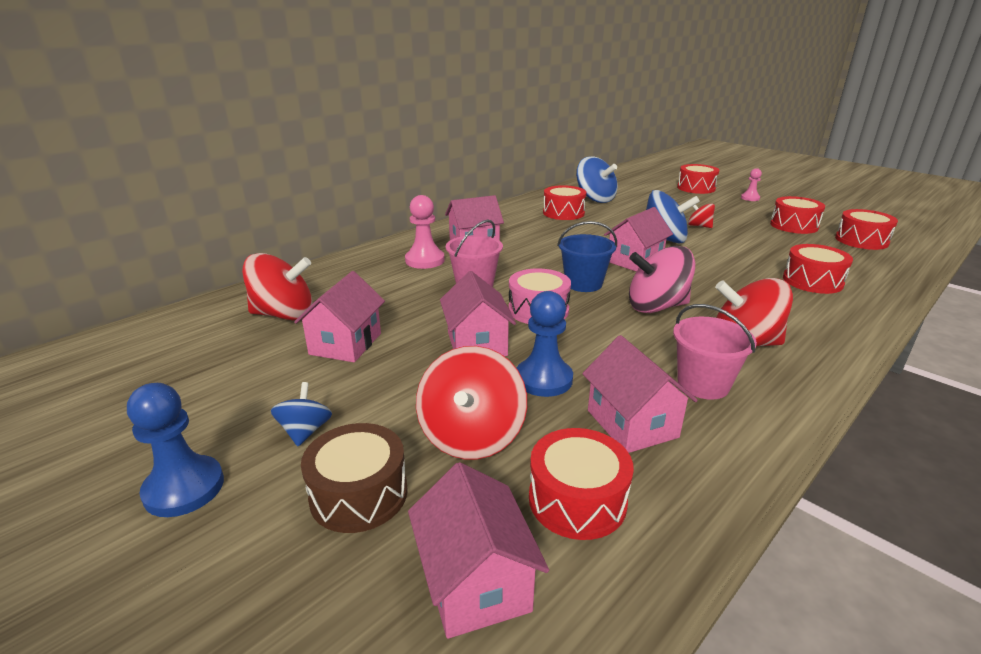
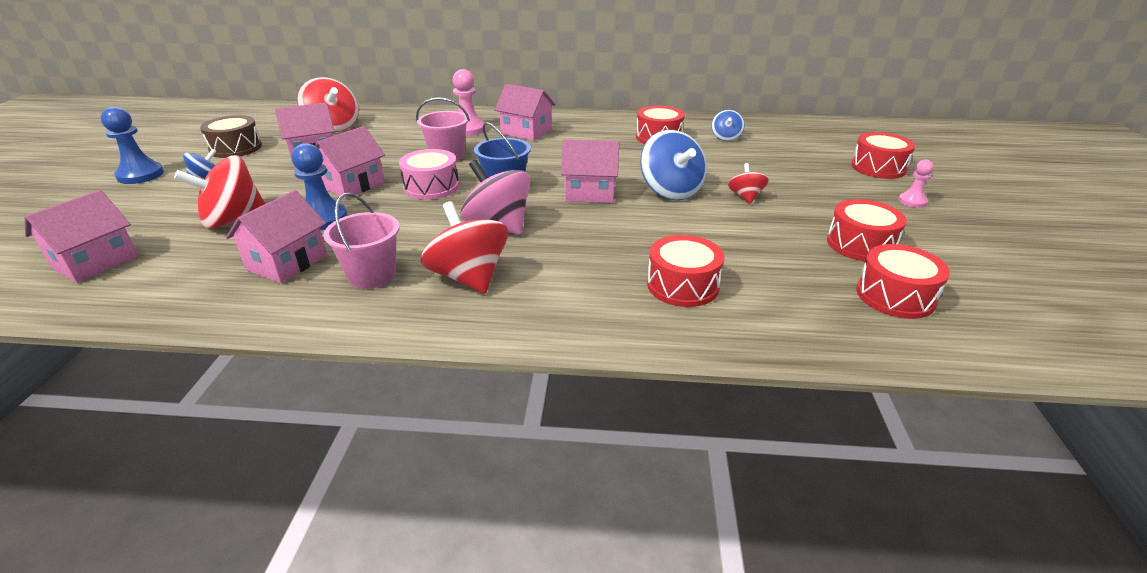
camera: 50 degrees right, 5 degrees up
(359, 494) = (156, 211): brown drum -> brown drum (235, 148)
(577, 500) = (183, 268): red drum -> none
(595, 199) = (726, 137): blue spinning top -> blue spinning top, size x0.54

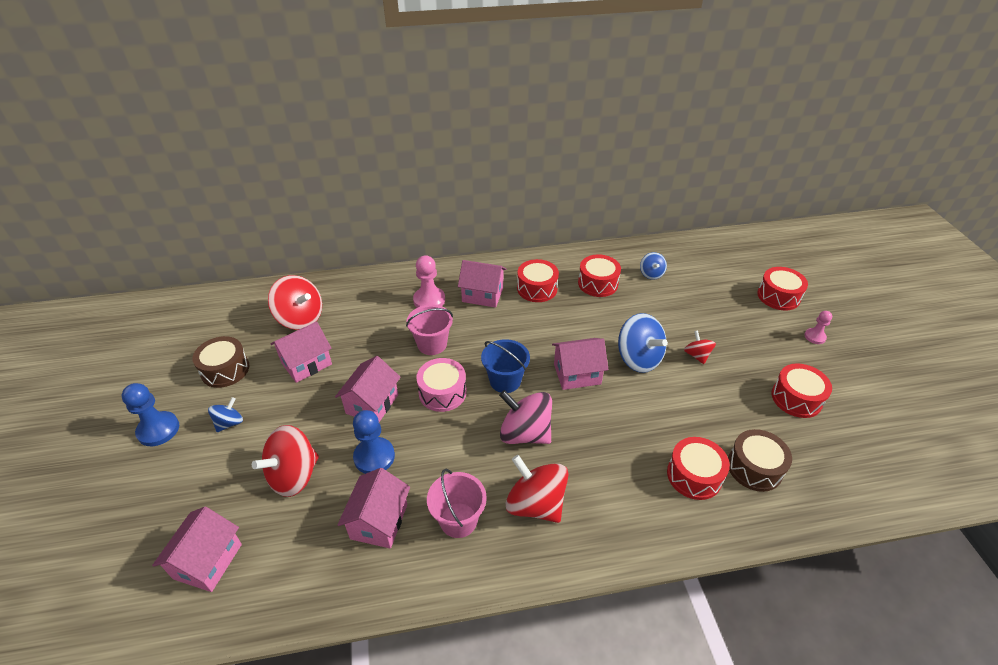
camera: 15 degrees left, 10 degrees up
(769, 291) = (754, 468): none -> brown drum
(895, 296) = (836, 453): red drum -> red drum (537, 288)

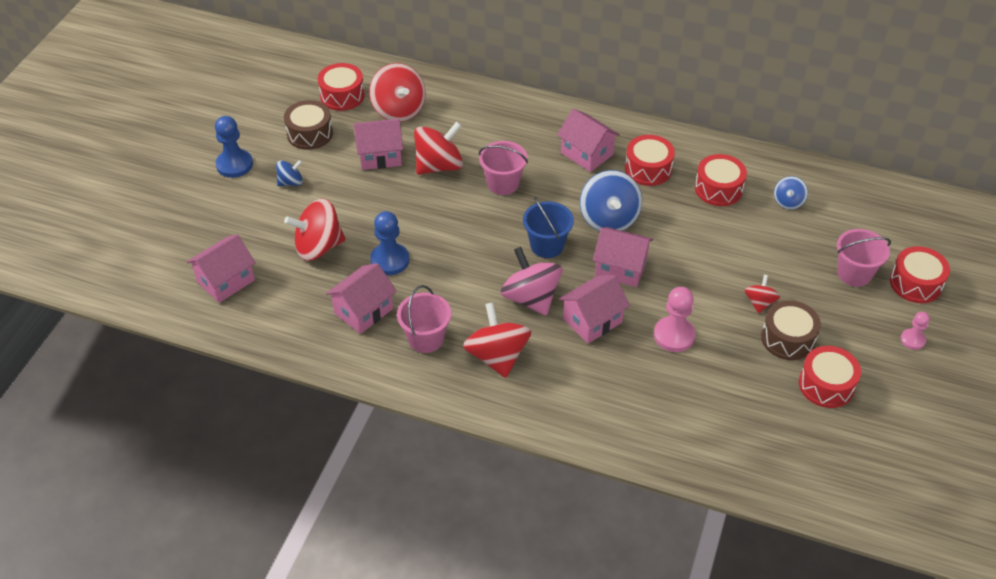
camera: 30 degrees right, 5 degrees up
(366, 351) = (439, 166): none -> red spinning top
(372, 404) = (415, 216): pink house -> pink house (592, 321)
(429, 300) = (530, 138): pink pawn -> pink pawn (674, 335)
(442, 392) = (482, 232): pink drum -> none
(638, 359) = (695, 280): blue spinning top -> blue spinning top (609, 219)
(694, 475) = (656, 400): red drum -> red drum (342, 95)
(736, 306) = (854, 273): none -> pink bucket
(754, 468) = (720, 420): brown drum -> brown drum (787, 338)

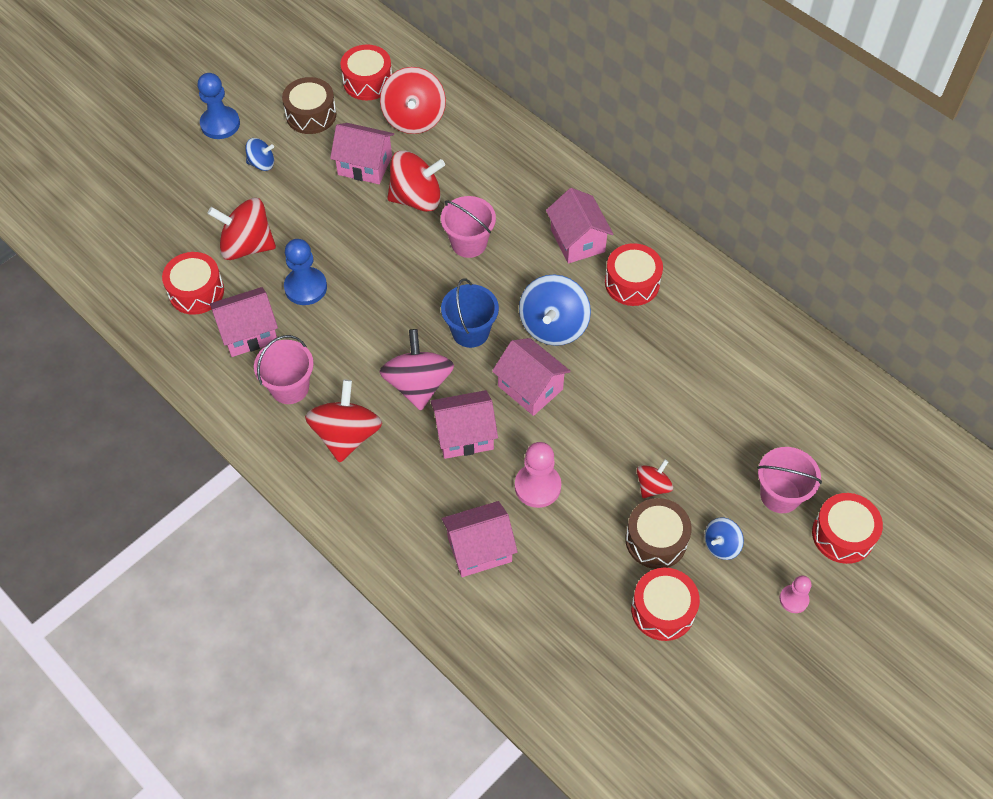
camera: 25 degrees right, 10 degrees up
(226, 281) = (141, 249): pink house -> pink house (479, 549)
(718, 189) = (694, 335): red drum -> red drum (196, 291)
(788, 202) = (762, 381): blue spinning top -> blue spinning top (721, 545)

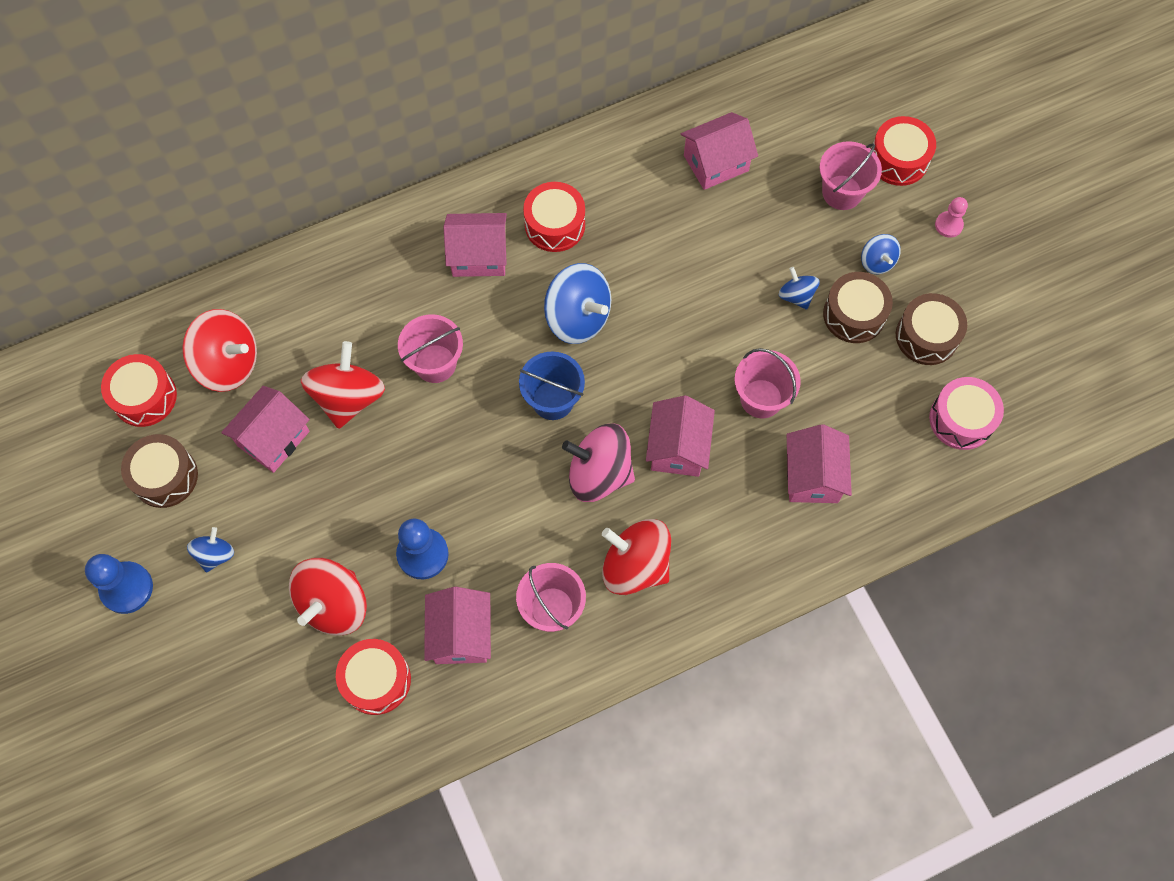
camera: 70 degrees left, 10 degrees up
(530, 387) = (644, 365): pink house -> pink house (716, 163)
(537, 486) = (761, 398): pink pawn -> pink bucket
(588, 664) = (961, 419): none -> pink drum
(653, 486) = (796, 295): red spinning top -> blue spinning top
(663, 610) = (926, 336): red drum -> brown drum

